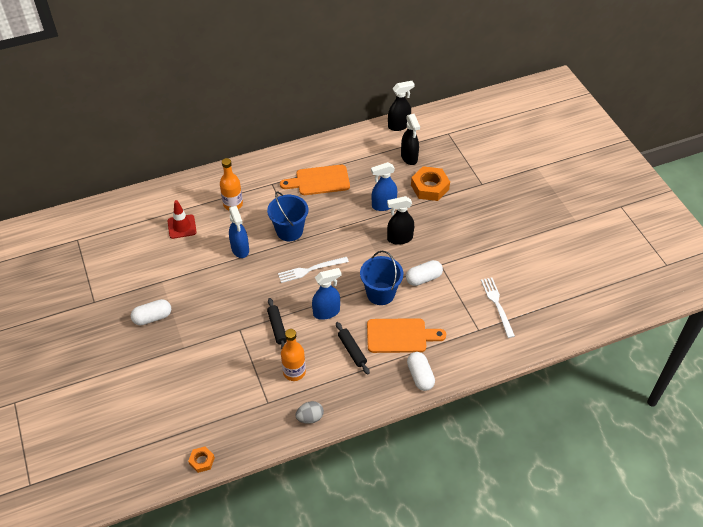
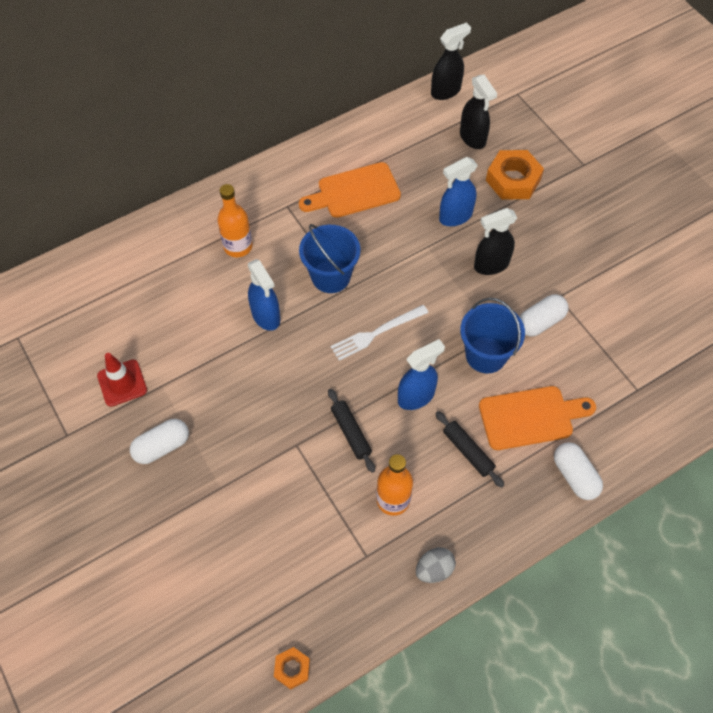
camera: 10 degrees left, 10 degrees up
(182, 226) = (171, 293): red traffic cone -> red traffic cone (122, 383)
(497, 305) = (653, 347): white fork -> none

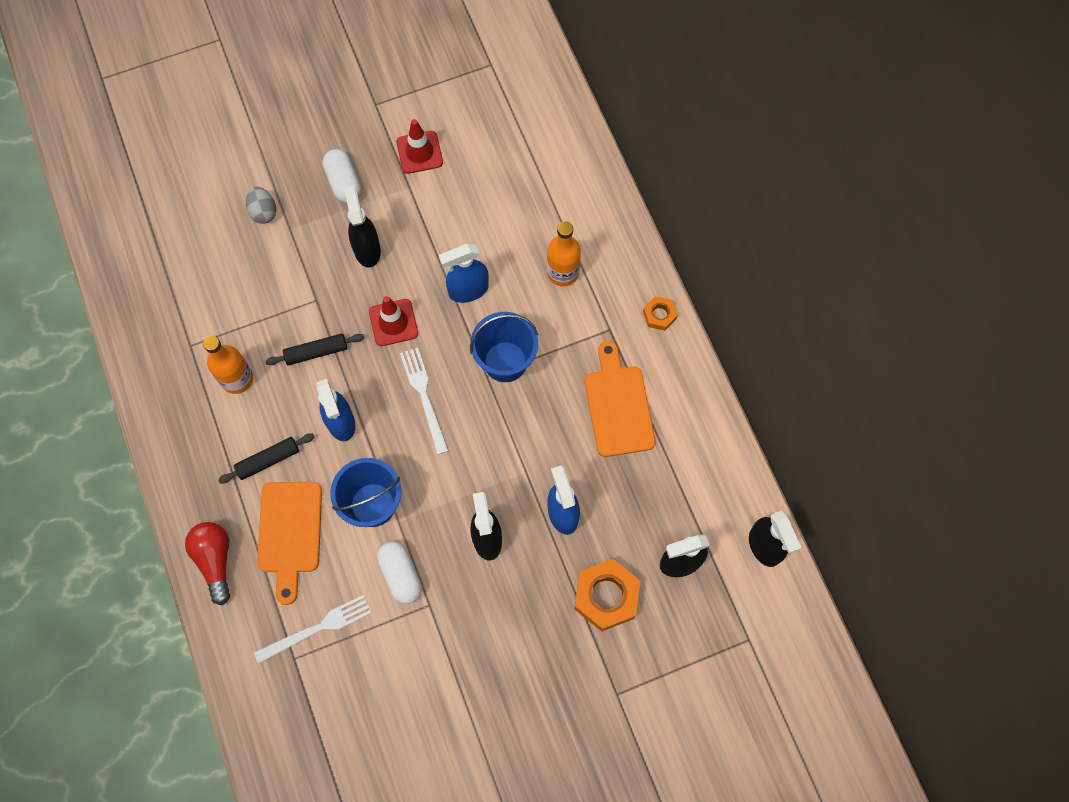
camera: 100 degrees right, 10 degrees up
(235, 410) = (367, 249): none -> black spray bottle
(292, 669) = (110, 269): orange nut -> orange nut (659, 315)
(309, 372) = (393, 322): none -> red traffic cone
(434, 569) = (160, 403): grey egg -> grey egg (263, 212)
(575, 476) = (215, 560): white capsule -> red light bulb
(606, 376) = (317, 628): none -> white fork

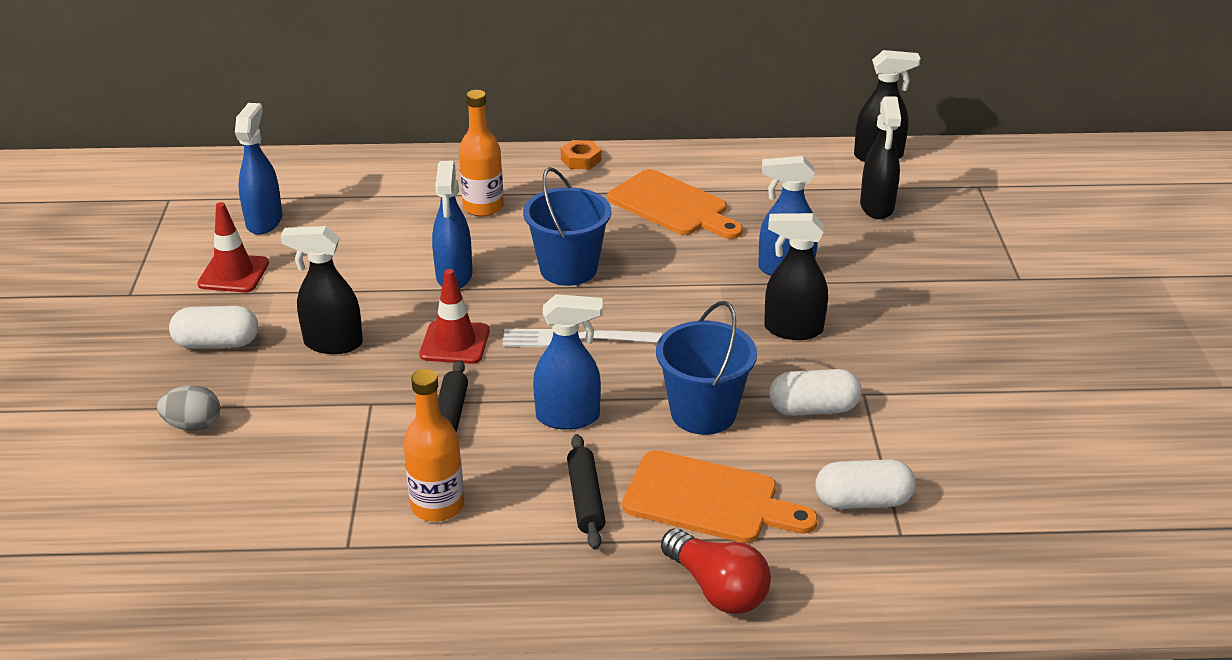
camera: 70 degrees left, 35 degrees down
(215, 560) = (717, 589): red light bulb -> red light bulb turned 135 degrees counterclockwise
(317, 628) = (862, 501): white fork -> white capsule
(487, 138) = (264, 221): none -> blue spray bottle
(606, 596) = (899, 261): orange nut -> none
(618, 405) = (672, 206): orange cutting board -> orange cutting board turned 150 degrees counterclockwise

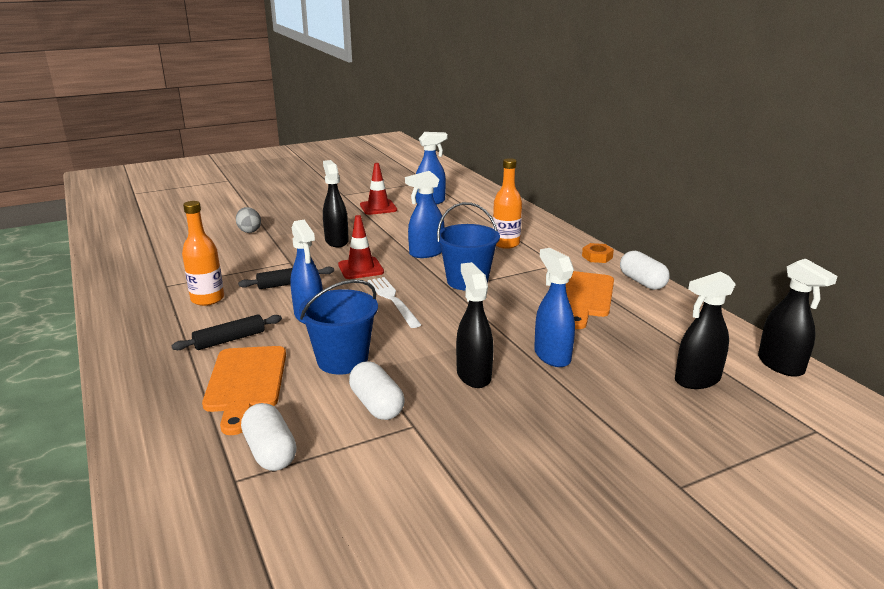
camera: 65 degrees right, 10 degrees down
(217, 343) = (317, 219): white capsule -> white capsule (642, 282)
(717, 589) = (150, 406): red light bulb -> none

